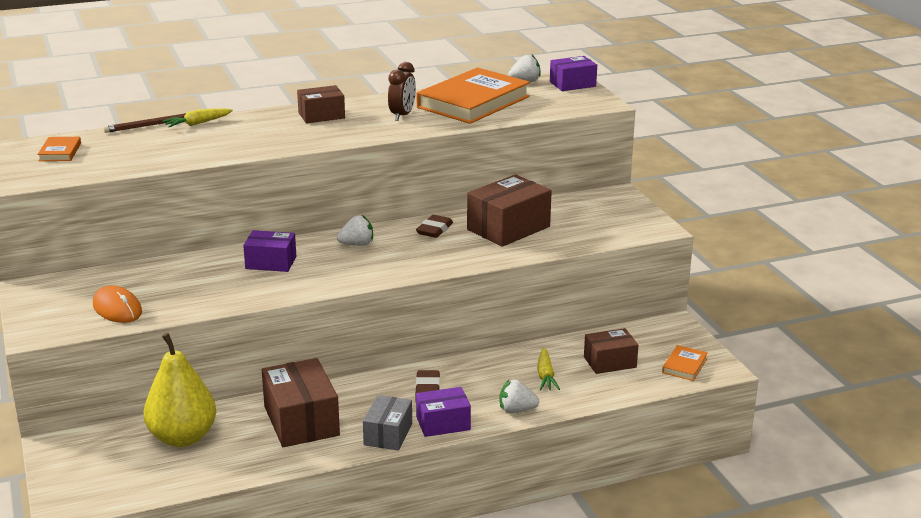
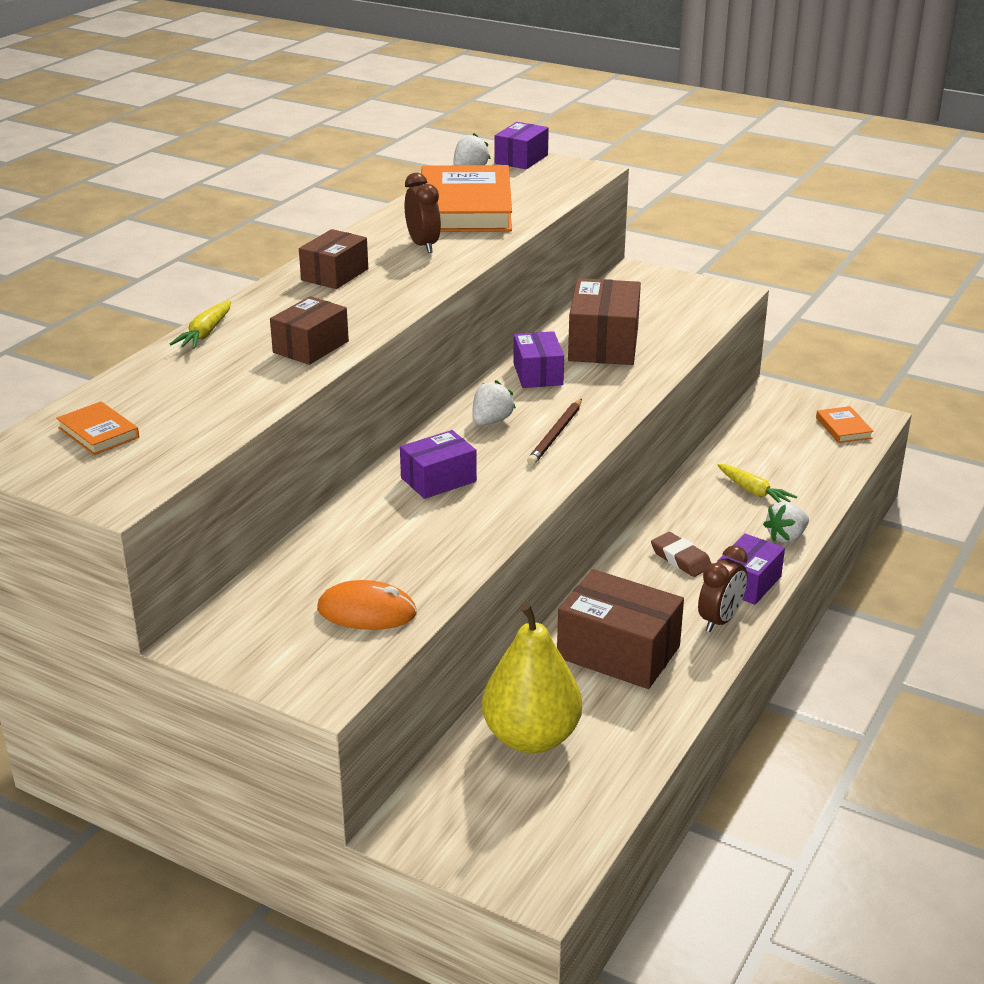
camera: 40 degrees left, 5 degrees up
(150, 125) = (148, 356): brown pencil -> brown pencil (556, 435)
(388, 434) = (720, 620): grey box -> brown clock
(434, 230) = (538, 374): brown eraser -> purple box
(610, 362) = (782, 453): brown box -> brown box (311, 347)

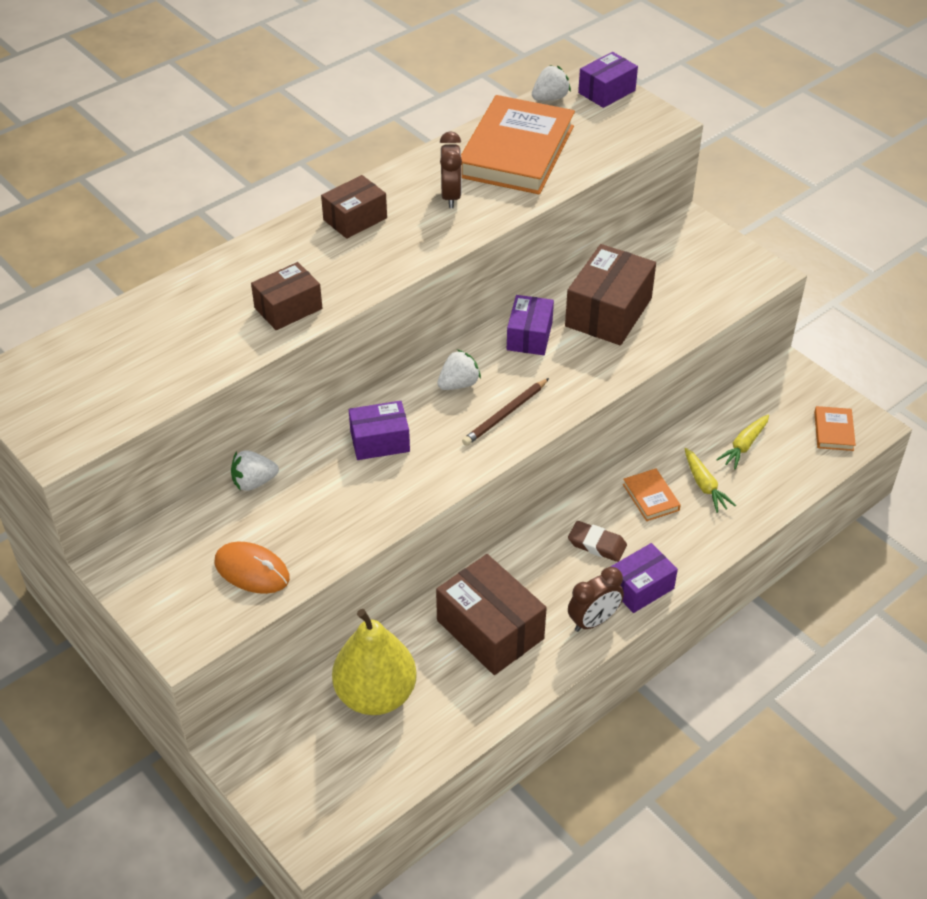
camera: 20 degrees right, 15 degrees up
(98, 433) = (77, 370): orange book -> orange book (651, 497)
(205, 333) = (213, 270): yellow carrot -> yellow carrot (744, 446)
(681, 559) = (597, 544): brown eraser -> brown eraser turned 45 degrees counterclockwise
(786, 537) = (704, 545): white strawberry -> white strawberry (254, 482)

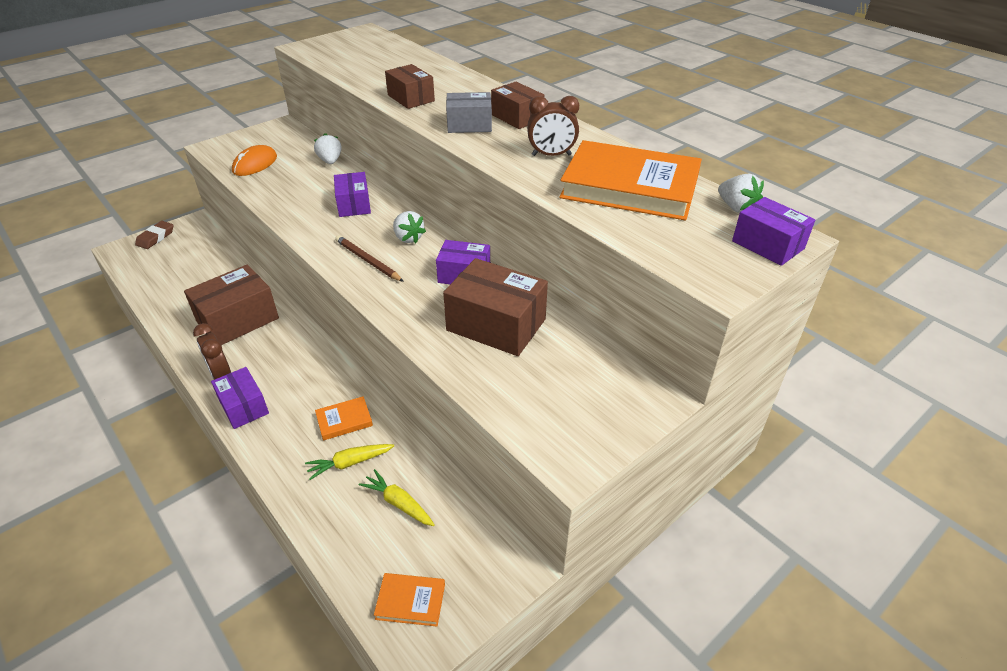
camera: 90 degrees right, 5 degrees down
(373, 255) = (469, 125): none -> grey box
(375, 694) = (208, 270): yellow pear -> none
(597, 544) = (299, 381): brown eraser -> brown eraser (155, 237)

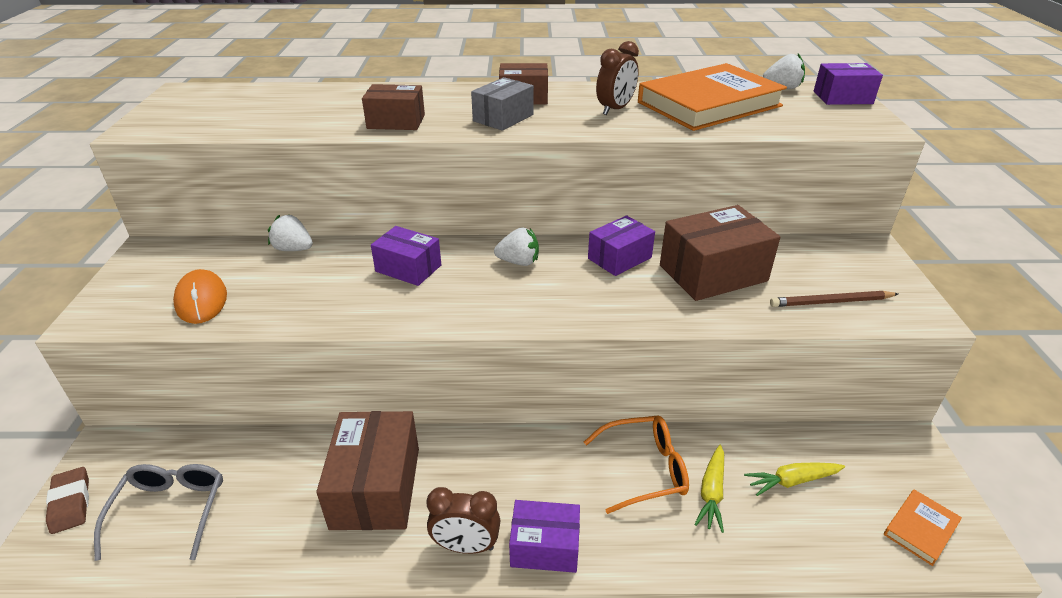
camera: 50 degrees left, 5 degrees down
(172, 267) = (170, 511): none -> grey glasses
(344, 420) = (644, 469): orange book -> orange glasses
(367, 261) = (526, 300): brown pencil -> brown pencil (831, 302)

